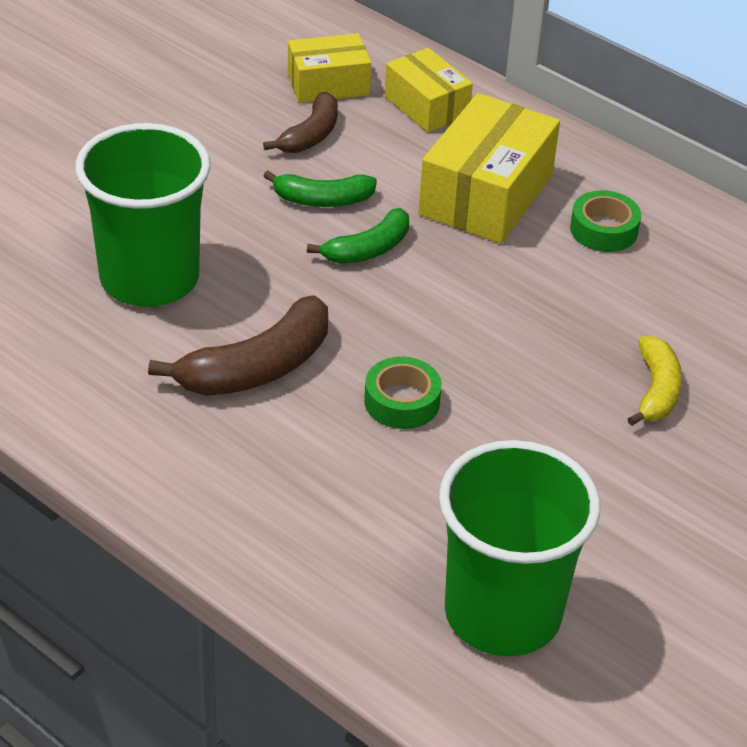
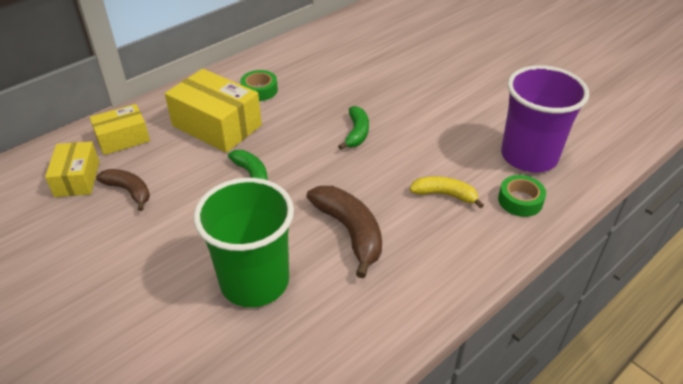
camera: 80 degrees left, 0 degrees up
(322, 200) = (198, 191): green banana -> green banana (356, 133)
(402, 401) = (383, 175): green tape -> green tape (520, 200)
(502, 613) = (529, 156): green cup -> purple cup
(656, 390) = (381, 91): yellow banana -> yellow banana (444, 195)

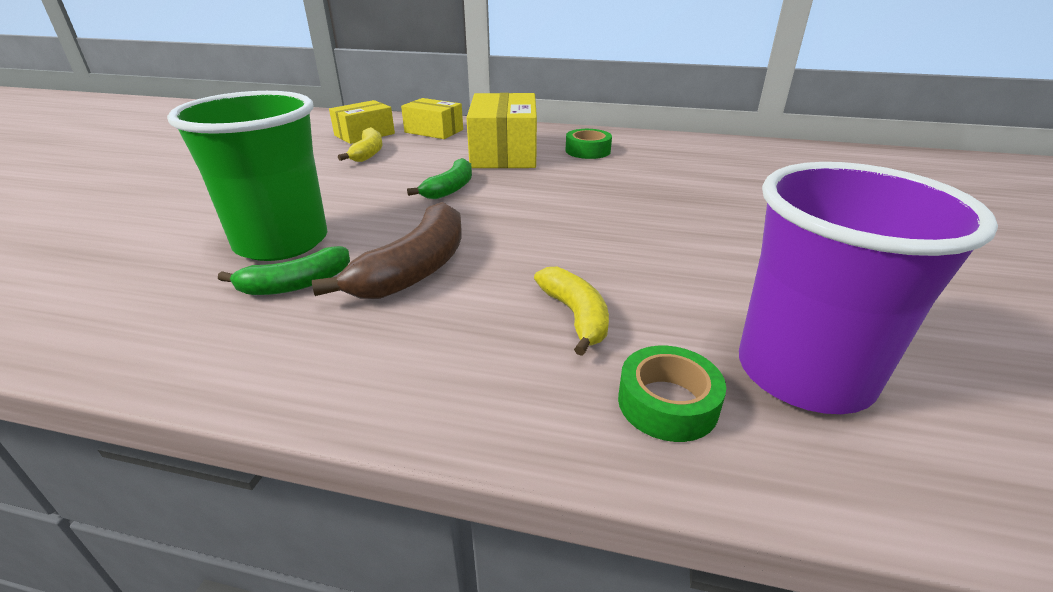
camera: 55 degrees right, 10 degrees down
(129, 191) = (368, 153): brown banana -> yellow banana
(356, 133) = (604, 214): green banana -> green banana (296, 284)

